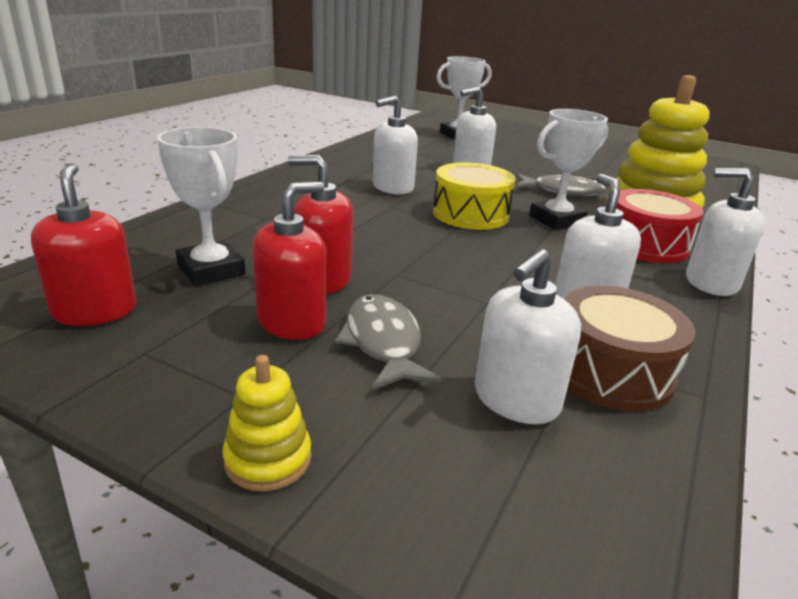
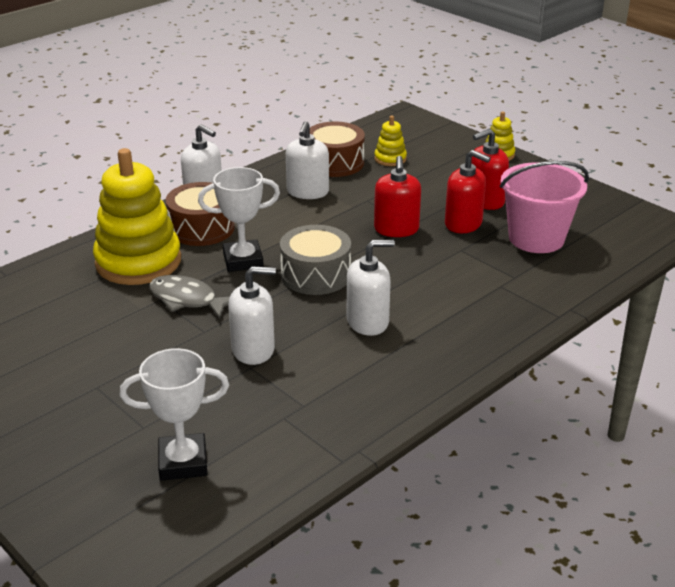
camera: 160 degrees left, 5 degrees up
(95, 311) = (595, 218): red soap dispenser -> red soap dispenser (396, 229)
(211, 270) = (536, 238): white trophy -> pink bucket
(383, 343) = (439, 186): grey fish -> none
(470, 214) = (315, 275): yellow drum -> grey drum
(516, 400) = (390, 159): white soap dispenser -> yellow stacking toy
(645, 245) = (201, 228): red drum -> brown drum

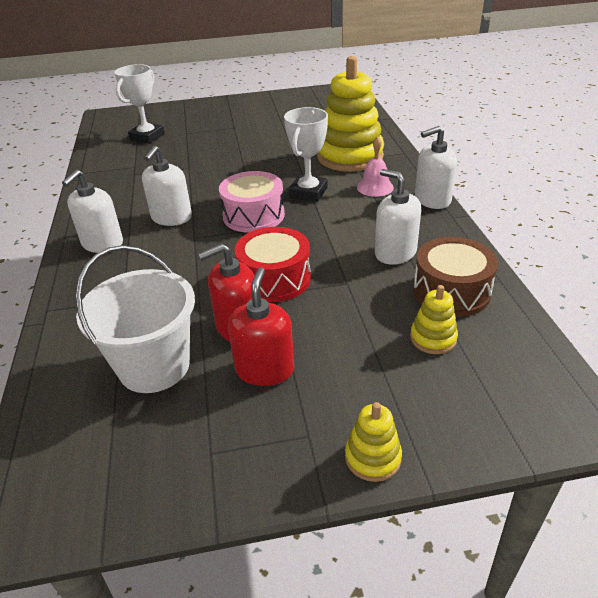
camera: 125 degrees right, 5 degrees up
(187, 299) = (283, 163): grey fish -> none
(201, 228) = (375, 187): brown drum -> pink bell
(253, 350) = (202, 172): white soap dispenser -> white soap dispenser (102, 243)
(315, 275) = (253, 215): grey drum -> pink drum
(396, 229) = (274, 279): red soap dispenser -> red drum
(536, 238) = (154, 366): pink bucket -> white bucket

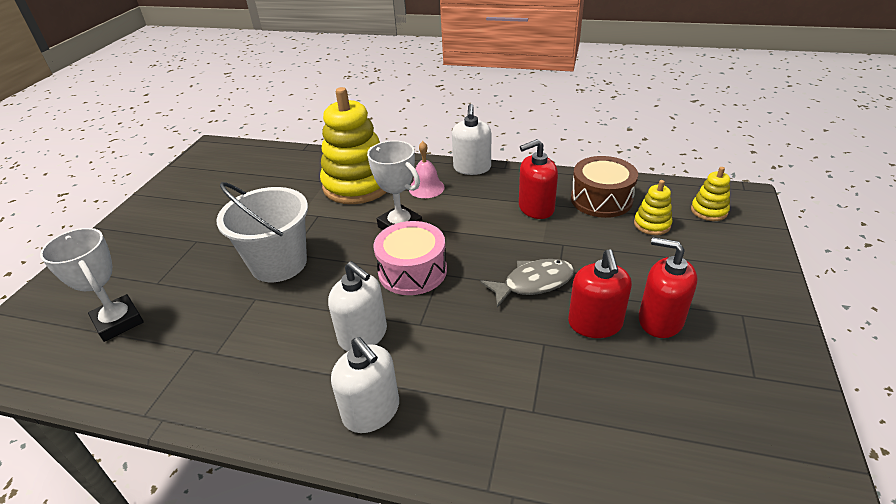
camera: 65 degrees left, 0 degrees up
(154, 366) = (632, 396): white bucket -> white bucket (279, 263)
(274, 279) = (533, 283): red drum -> grey fish
(373, 457) = (768, 288): yellow stacking toy -> yellow stacking toy (709, 211)
(395, 253) = (536, 208): white soap dispenser -> red soap dispenser

